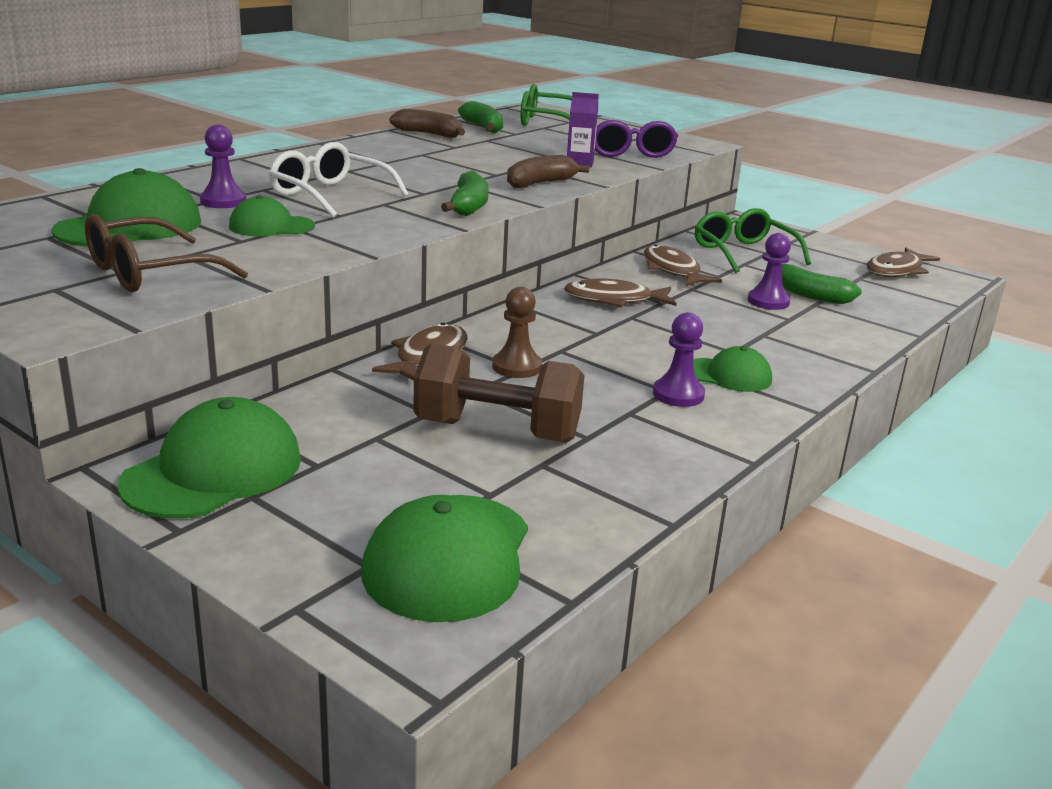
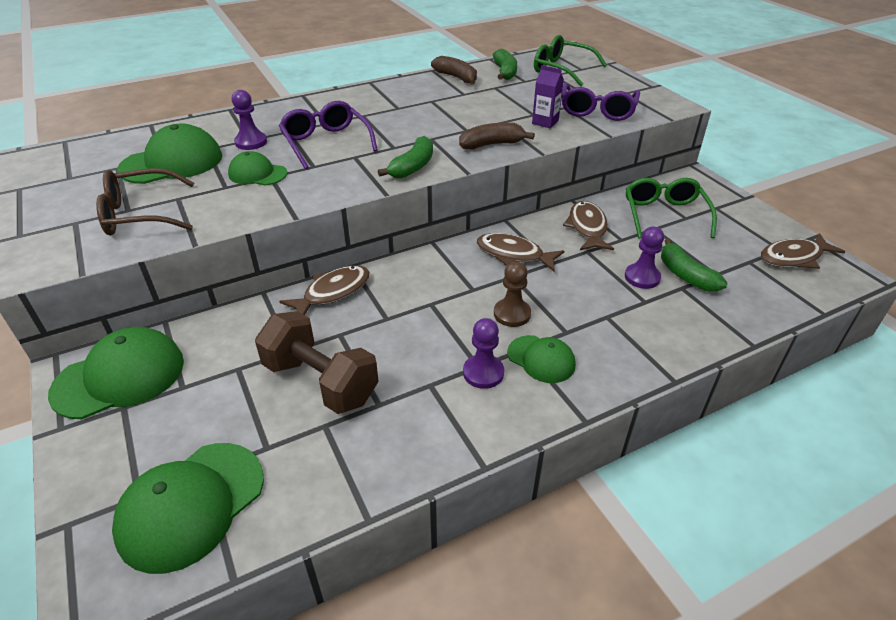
camera: 25 degrees right, 15 degrees up
(331, 195) = (326, 143): white glasses -> purple glasses
(516, 367) = (385, 315): brown pawn -> brown pawn (512, 314)

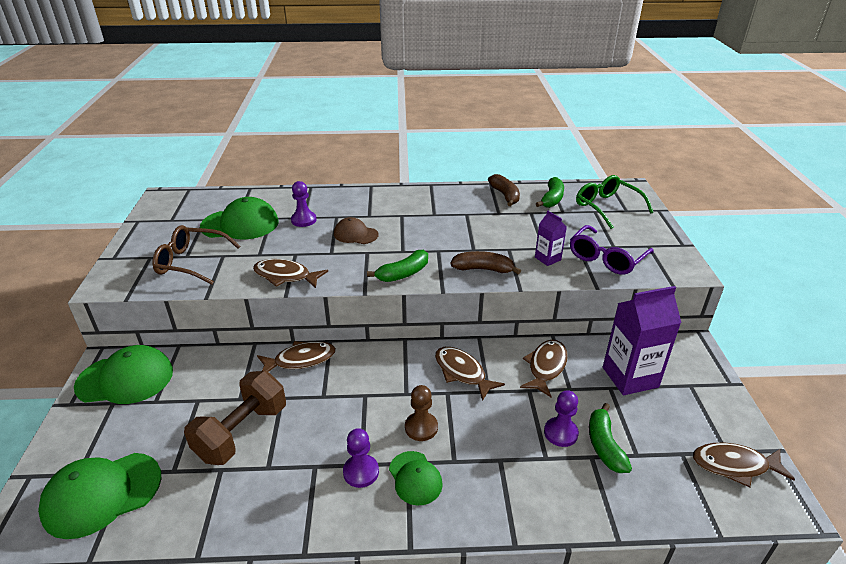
camera: 25 degrees right, 5 degrees down
(257, 174) = (288, 249): green cap -> none
(278, 200) = (285, 276): none -> brown fish
(320, 382) = (242, 432): brown dumbbell -> brown dumbbell turned 60 degrees clockwise
(326, 143) = (355, 234): purple glasses -> brown cap
(664, 215) = (630, 377): green glasses -> purple carton

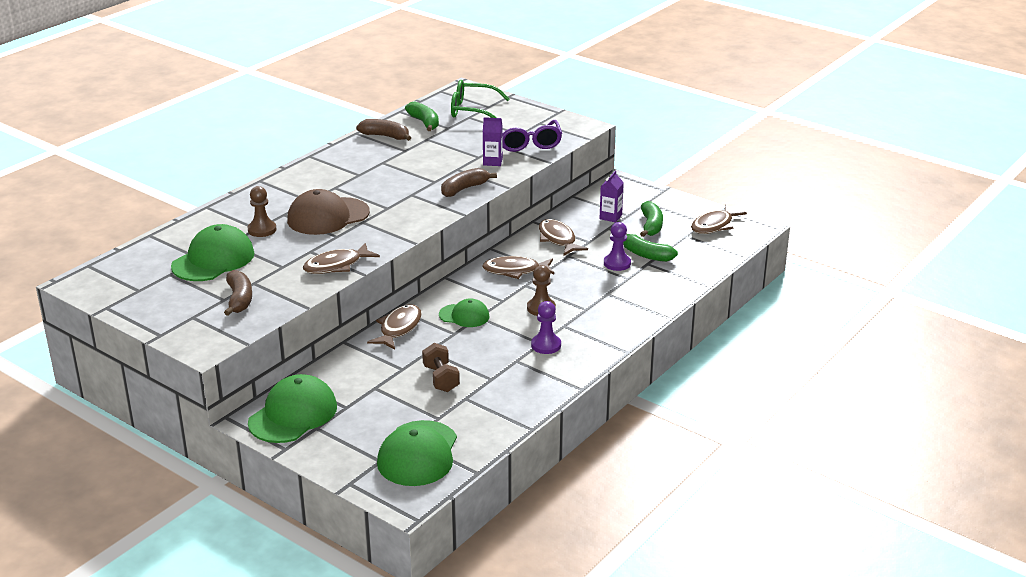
camera: 50 degrees left, 5 degrees down
(192, 262) = (239, 299): brown glasses -> brown banana
(242, 432) = (441, 379): brown dumbbell -> brown dumbbell, size x0.61
(303, 220) = (262, 230): purple pawn -> brown pawn
(355, 234) = (328, 216): brown cap -> brown cap, size x1.71
(403, 274) = (417, 219): green banana -> green banana (651, 226)
(415, 478) = (578, 328): green cap -> green cap (464, 316)
(630, 377) = (610, 217): purple carton -> purple carton, size x0.51

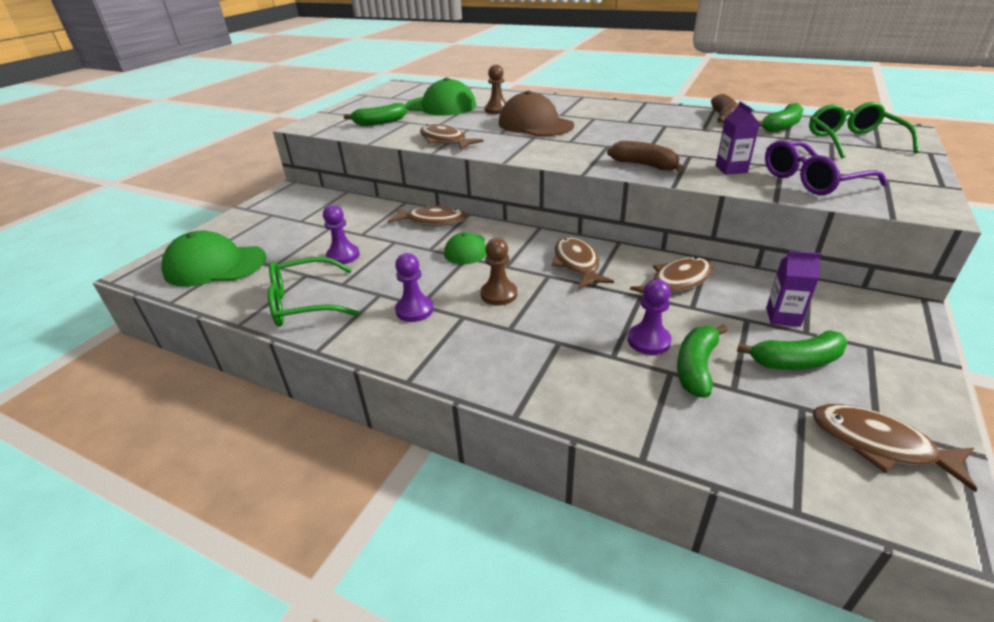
camera: 80 degrees right, 5 degrees up
(239, 299) = (380, 122): brown banana -> green banana
(293, 414) = (293, 203): green cap -> none
(441, 379) = (343, 256): brown dumbbell -> purple pawn
(512, 396) = (305, 303): none -> green glasses

